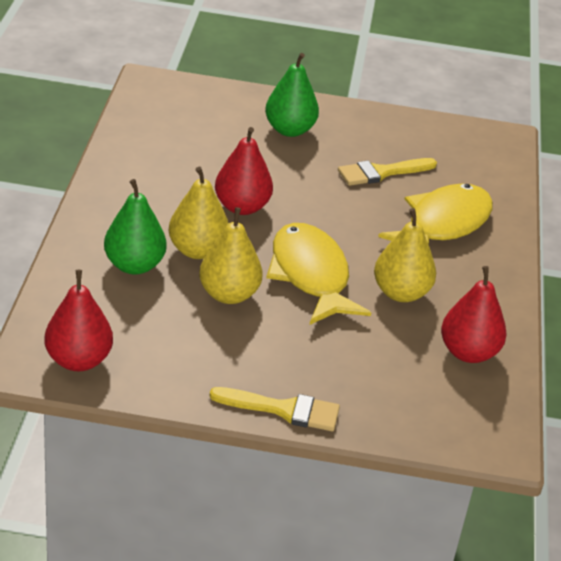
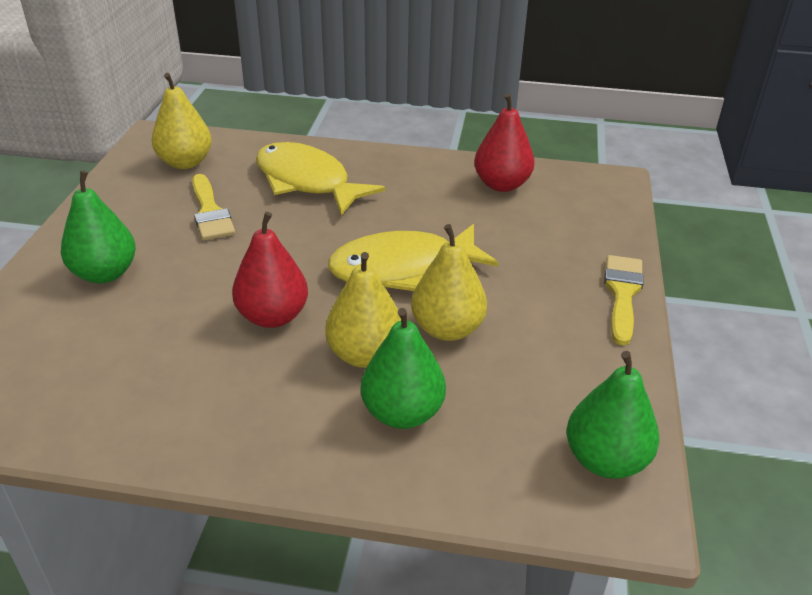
camera: 85 degrees left, 0 degrees up
(78, 360) = (605, 460): red pear -> green pear
(401, 293) = (422, 214): yellow pear -> yellow pear (185, 162)

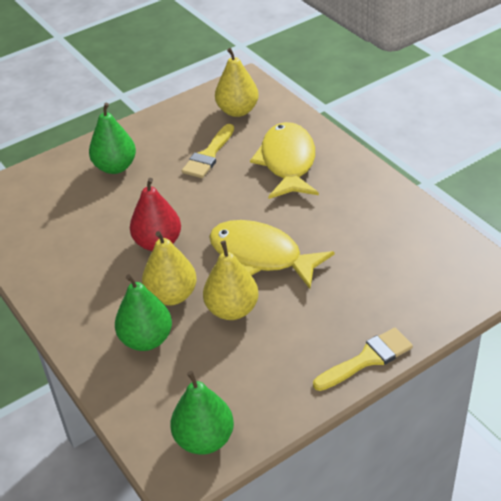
camera: 50 degrees right, 5 degrees up
(501, 185) = (409, 233): red pear -> none

